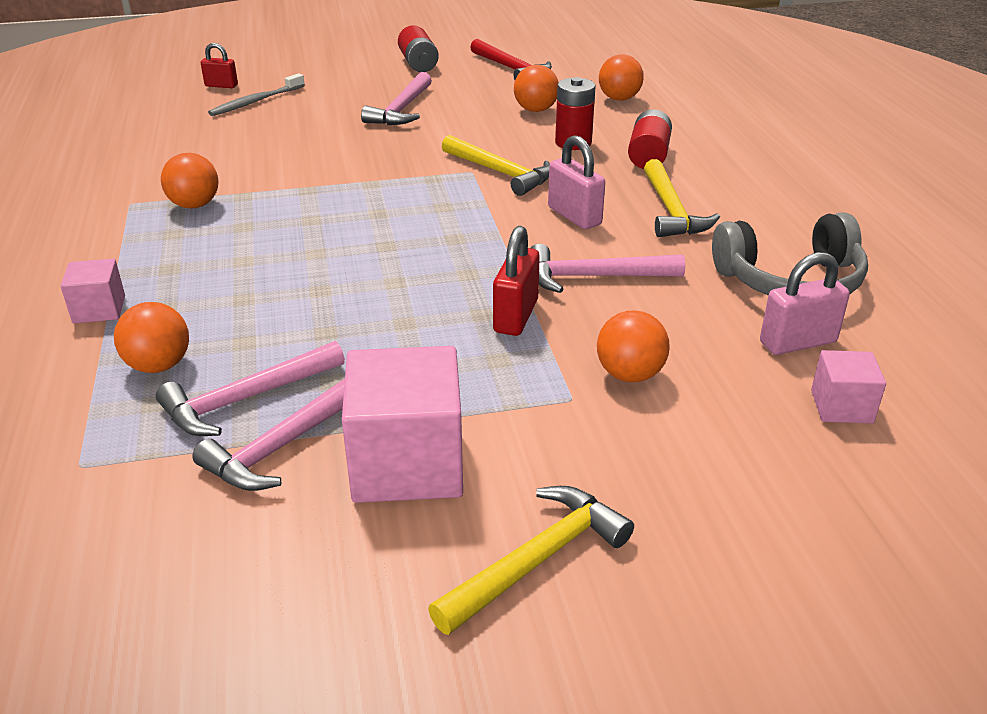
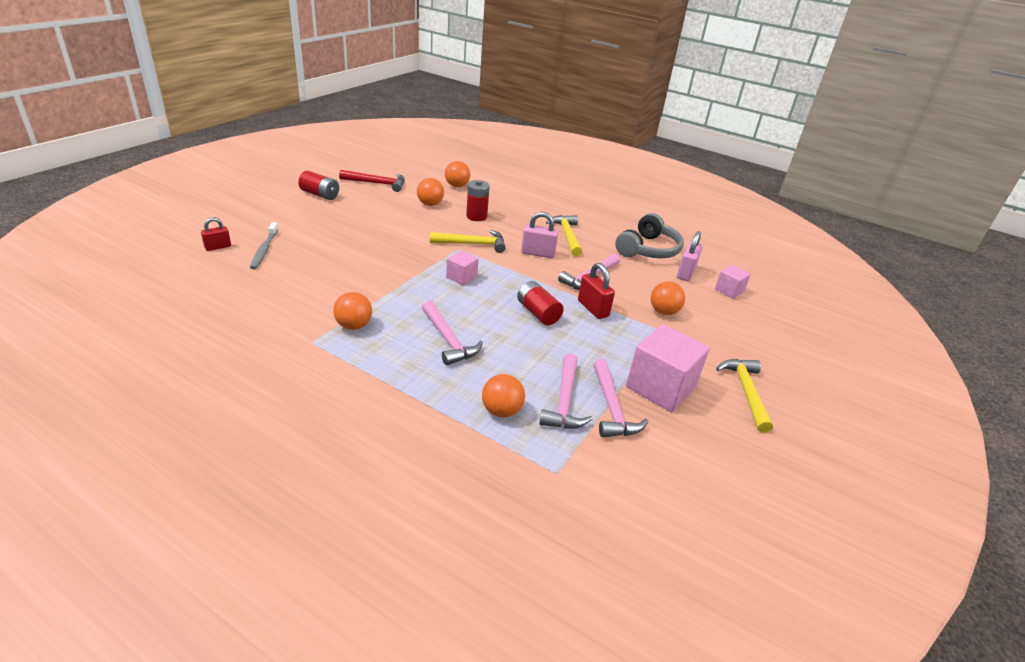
camera: 50 degrees left, 0 degrees up
(99, 309) = (418, 404): pink cube -> pink cube (461, 277)
(402, 110) = (362, 226): pink hammer -> pink hammer (448, 339)
(648, 156) = (517, 212): red battery -> red battery (538, 313)
(671, 210) = (567, 236): yellow hammer -> yellow hammer turned 135 degrees counterclockwise

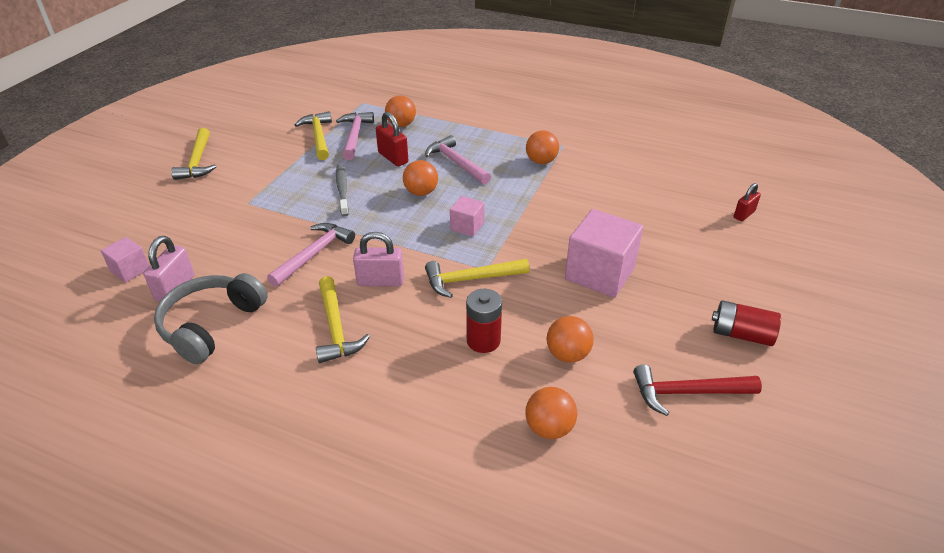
camera: 175 degrees right, 5 degrees up
(264, 250) = (696, 220): grey toothbrush -> grey toothbrush (342, 190)
(538, 313) = (377, 199): red battery -> none
(593, 309) = (318, 214): red padlock -> red padlock (393, 158)
(612, 407) = (318, 137): pink hammer -> yellow hammer
(660, 387) = (273, 155): pink cube -> pink cube (600, 273)
(663, 312) = (237, 224): orange ball -> orange ball (421, 192)

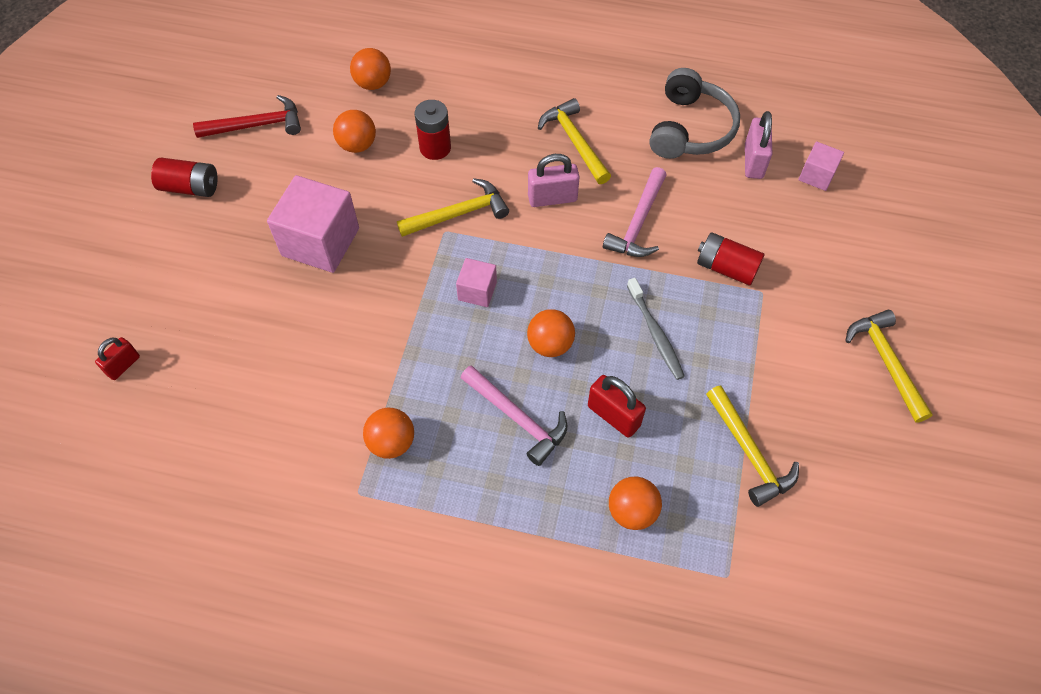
camera: 170 degrees right, 20 degrees up
(263, 218) = (726, 268): none -> red battery
(354, 136) = (694, 464): pink hammer -> none

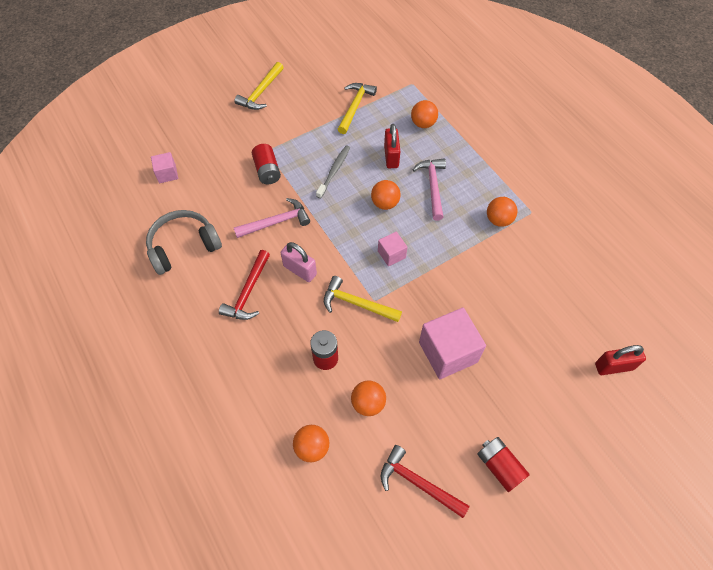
camera: 135 degrees left, 0 degrees up
(123, 365) = (613, 366): red padlock -> red padlock, size x1.51
(574, 142) = (248, 292): yellow hammer -> red hammer
(753, 161) = (182, 204): pink padlock -> none

